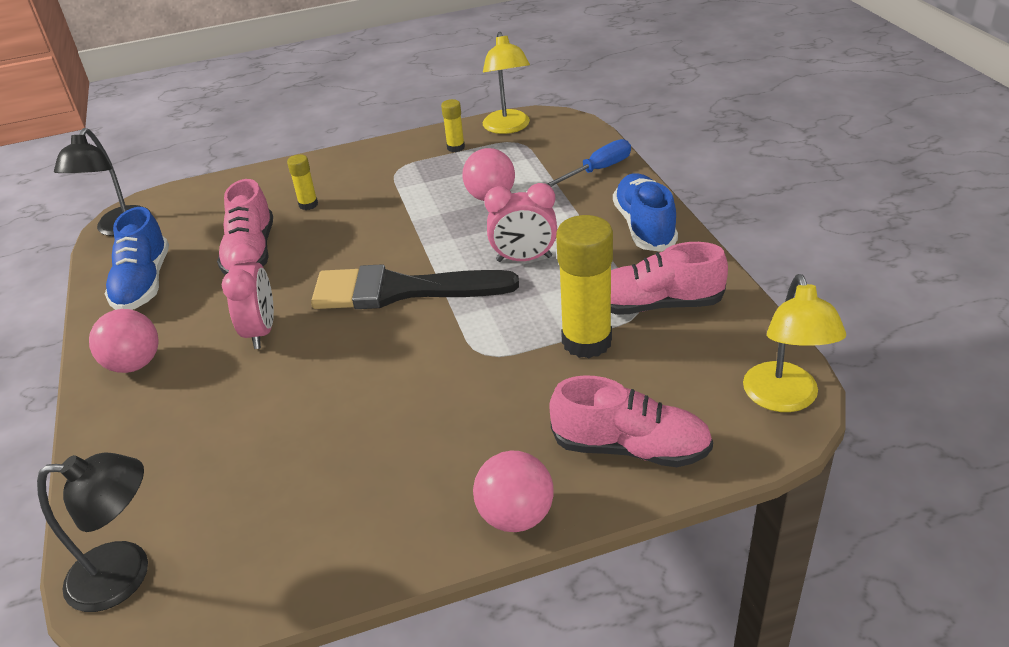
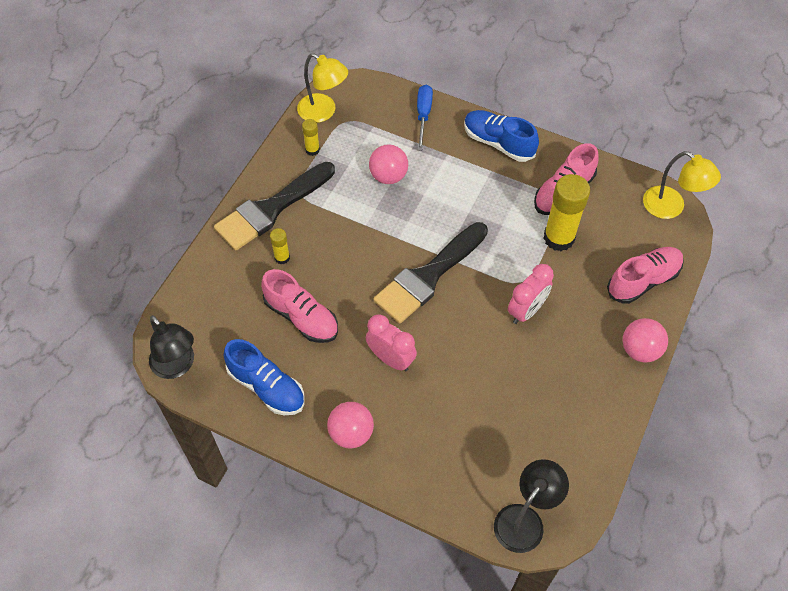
camera: 50 degrees left, 20 degrees up
(356, 169) = (271, 209): none -> black brush
(524, 259) = (465, 208): pink clock -> pink clock (526, 310)

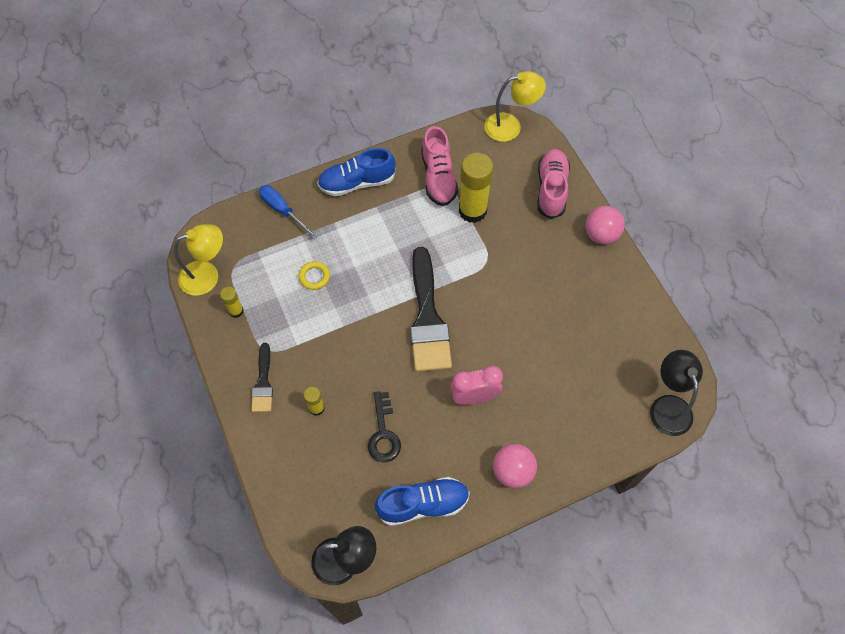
camera: 50 degrees left, 5 degrees up
(271, 209) = (263, 383): black brush -> black brush, size x0.52
(301, 317) = (383, 433): pink shoe -> black key
(388, 176) = (314, 277): pink ball -> yellow ring
(526, 310) = (512, 278): pink clock -> none

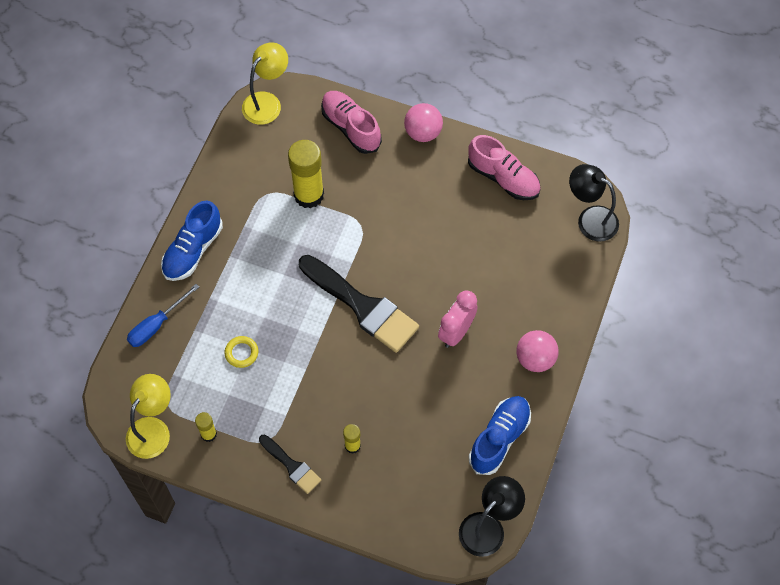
camera: 45 degrees left, 0 degrees up
(283, 211) = (156, 325): blue screwdriver -> blue screwdriver turned 45 degrees counterclockwise
(383, 433) = (420, 417): black key -> none
(438, 177) = (254, 191): pink shoe -> pink shoe (503, 178)

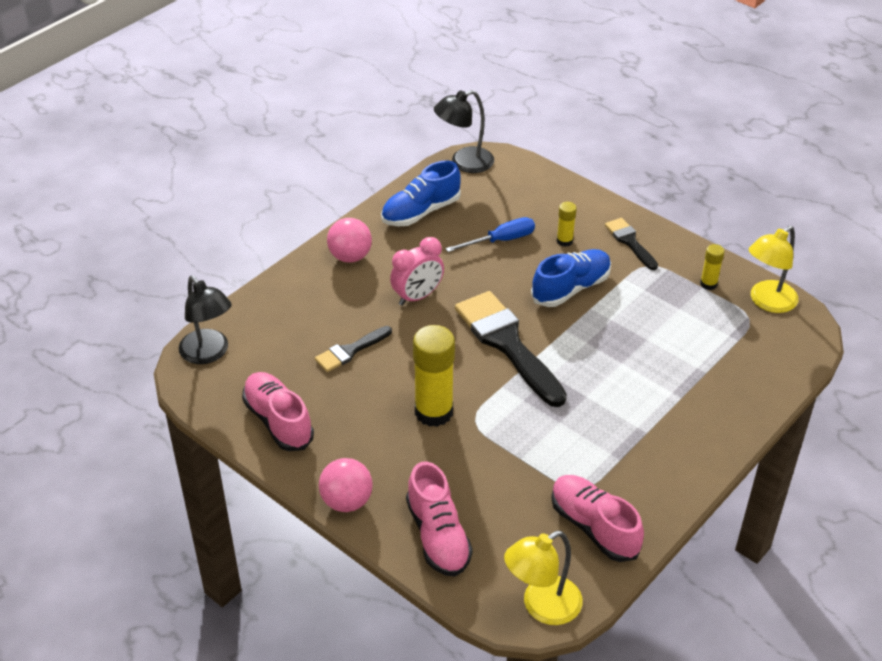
camera: 160 degrees left, 20 degrees down
(156, 325) = (749, 388): blue screwdriver -> blue screwdriver (500, 240)
(193, 250) = (691, 451): blue shoe -> blue shoe (571, 288)
(241, 353) = (656, 339): yellow ring -> none
(248, 167) = (594, 527): none -> pink shoe
(309, 195) = (526, 471): yellow glue stick -> yellow glue stick (434, 412)
(483, 258) = (350, 351): none -> black brush

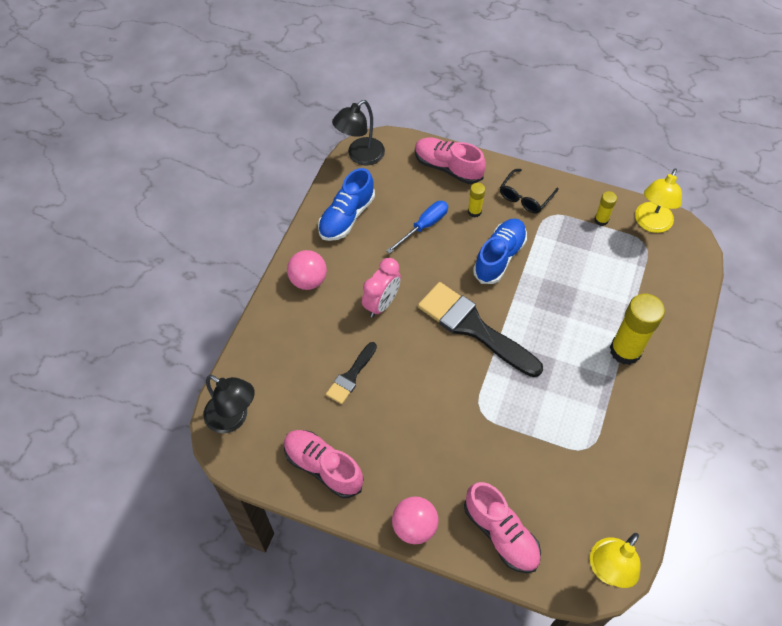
camera: 20 degrees left, 15 degrees up
(434, 412) = (445, 414): yellow glue stick -> yellow glue stick (625, 351)
(594, 527) = (614, 481): pink shoe -> pink shoe (448, 168)
(630, 242) = (525, 197): black brush -> black glasses

